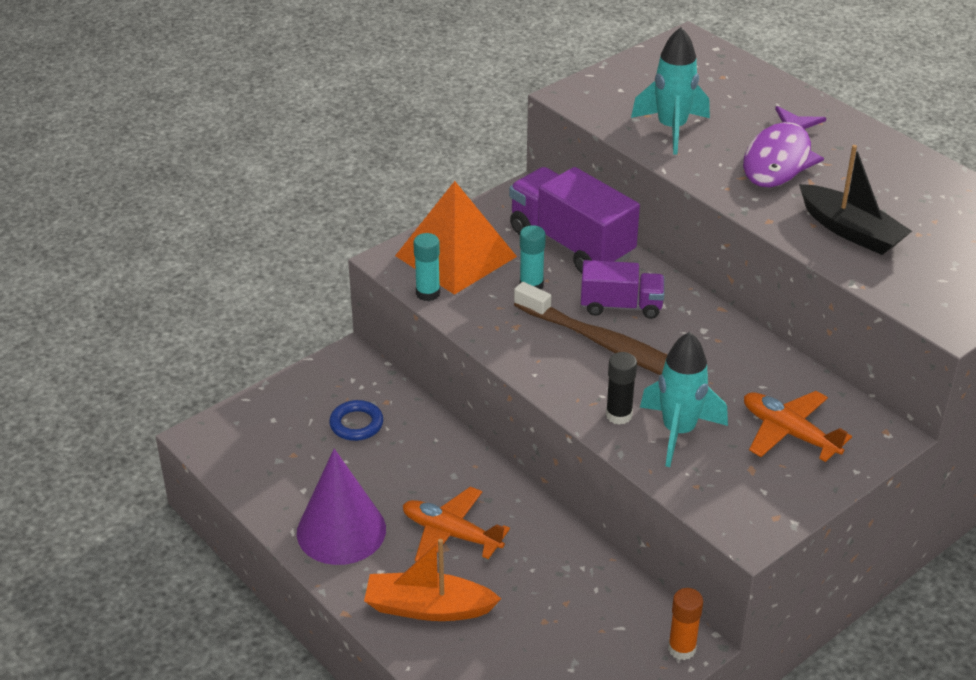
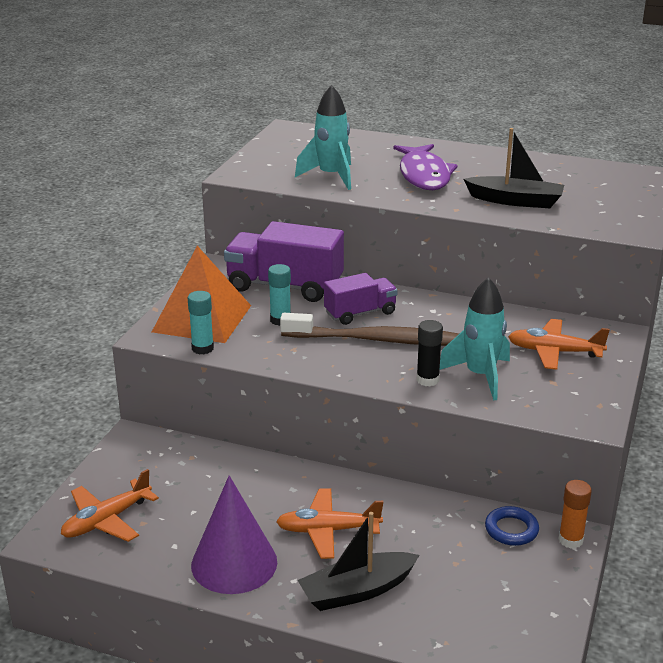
camera: 30 degrees left, 10 degrees down
(264, 439) = (107, 520): none -> orange plane
(356, 424) = (180, 481): blue ring -> blue ring (511, 530)
(428, 608) = (357, 591): orange boat -> black boat

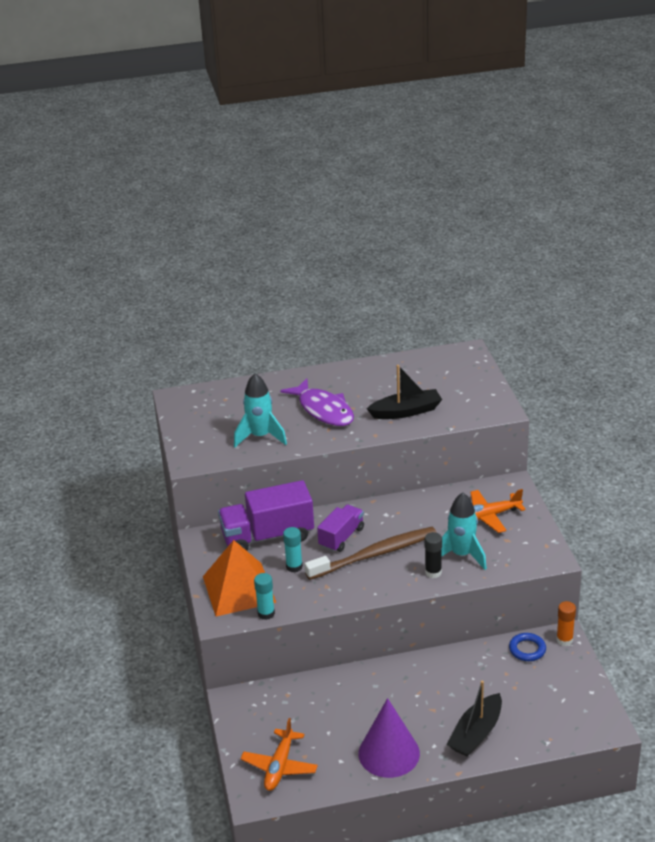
camera: 30 degrees left, 5 degrees up
(328, 530) = (423, 703): orange plane -> none

